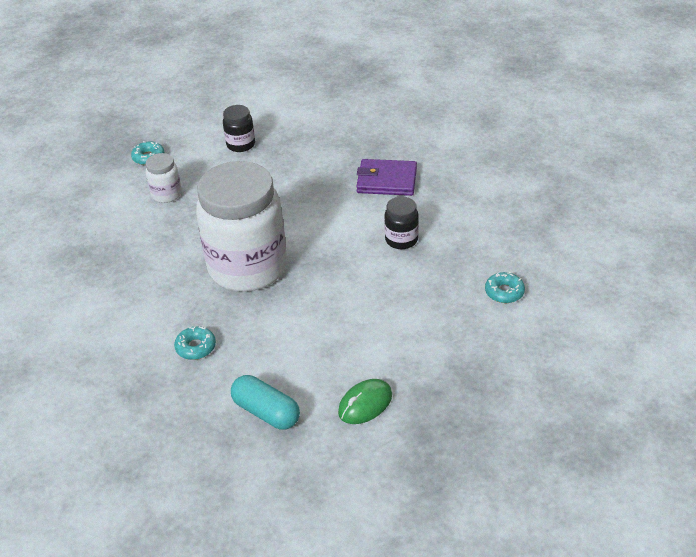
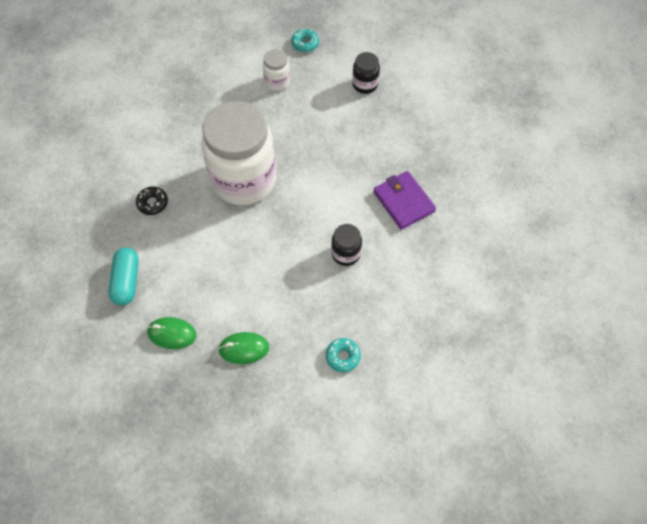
camera: 50 degrees right, 20 degrees up
(196, 347) = (152, 203): turquoise donut -> black donut
(433, 356) = (244, 348): none -> green mouse

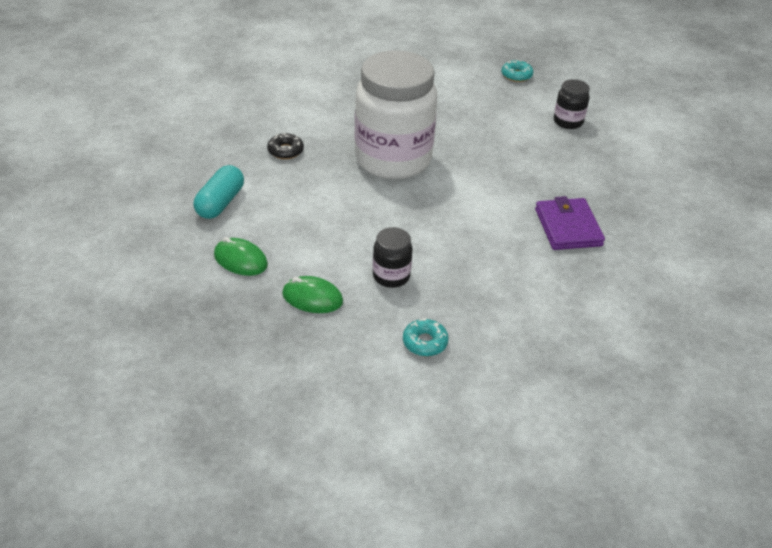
camera: 20 degrees right, 20 degrees down
(277, 82) = (471, 95): white jar -> none
(346, 254) = (476, 252): black jar -> black jar (391, 276)

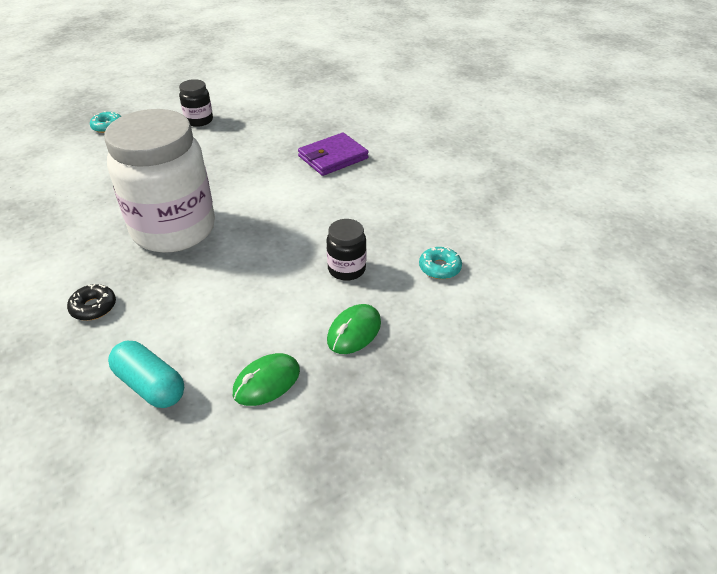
camera: 70 degrees left, 0 degrees up
(568, 227) = (333, 157): purple wallet -> purple wallet turned 45 degrees counterclockwise

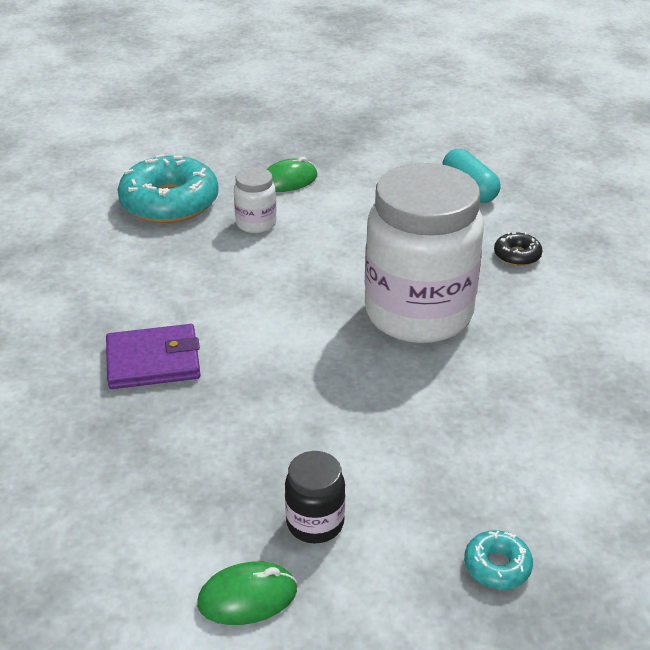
camera: 155 degrees left, 5 degrees down
(266, 382) = (377, 170): green mouse -> green mouse (247, 597)
(346, 269) = (256, 224): black jar -> white jar
(439, 268) = (169, 202): turquoise donut -> turquoise donut, size x2.25

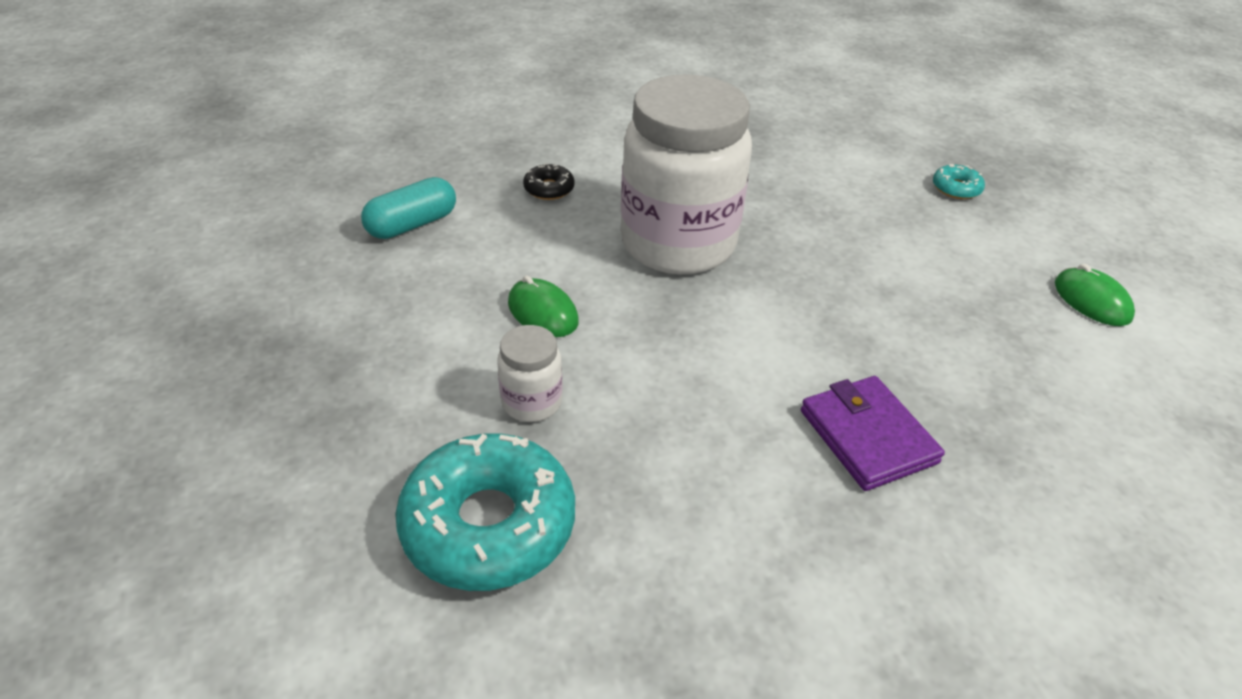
camera: 105 degrees left, 5 degrees up
(288, 180) = (401, 389): green mouse -> green mouse (543, 312)
(315, 523) = (991, 276): black jar -> none

